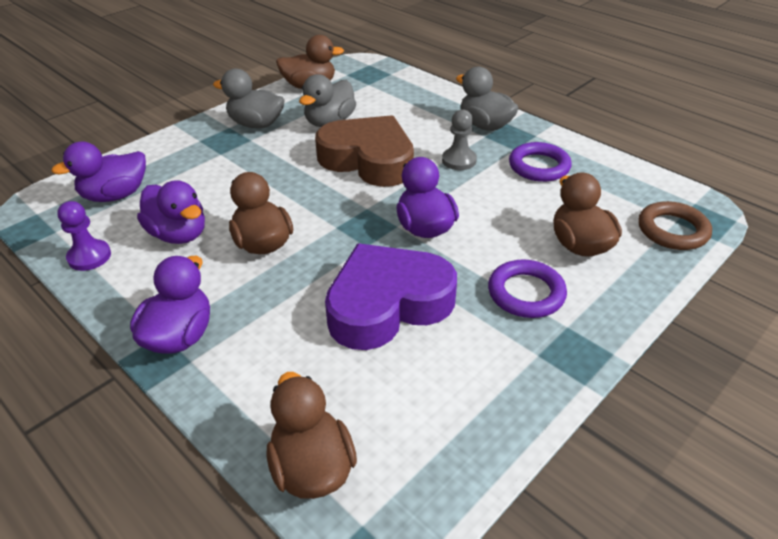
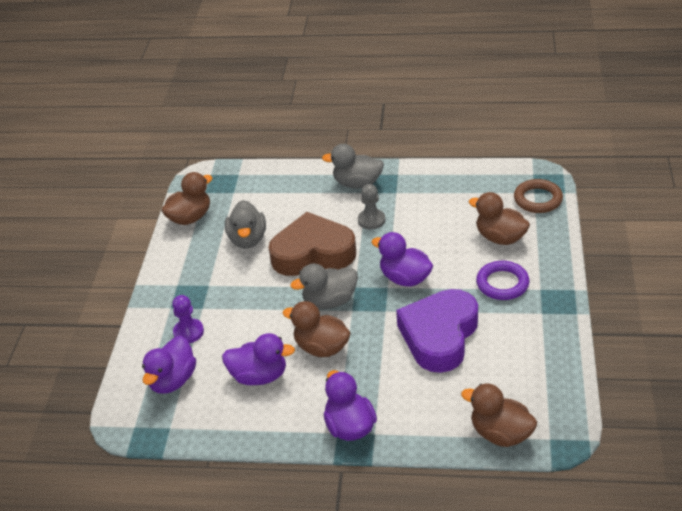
camera: 35 degrees left, 0 degrees up
(89, 257) = (222, 425): purple pawn -> purple pawn (188, 332)
(256, 124) = (194, 271): grey duck -> grey duck (329, 301)
(539, 166) = (424, 197): purple ring -> none

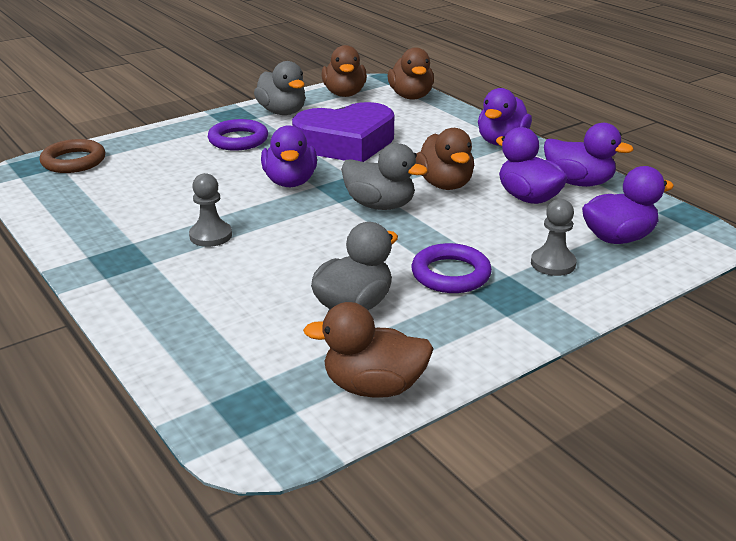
camera: 135 degrees left, 10 degrees down
(188, 332) = (553, 263): purple pawn -> grey pawn
(229, 287) = (450, 274): none -> purple ring
(246, 419) = (578, 182): none -> purple duck
(313, 253) = (318, 247): brown heart -> none
(357, 183) = (138, 276): grey duck -> grey duck (282, 112)
(500, 238) = (165, 159): brown duck -> brown duck (344, 94)

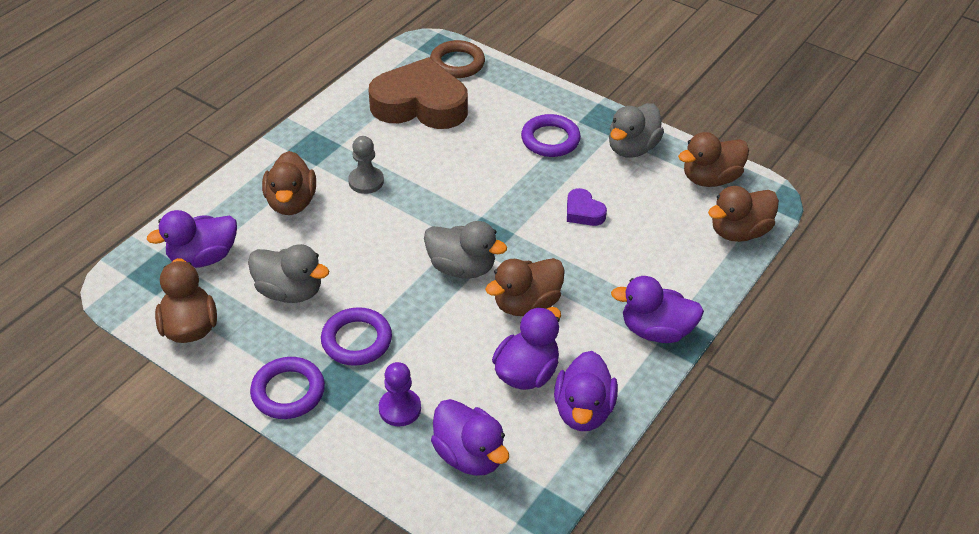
camera: 70 degrees right, 15 degrees up
(117, 189) = (420, 105): none -> brown heart
(204, 286) = (291, 202): none -> brown duck
(290, 182) = (480, 198): purple duck -> purple duck (203, 257)
(346, 143) = (583, 212): purple heart -> purple heart, size x0.43
(380, 205) = (462, 268): grey duck -> grey duck turned 75 degrees counterclockwise
(509, 326) = (288, 391): none -> purple ring
(553, 263) = (400, 408): grey pawn -> purple pawn

